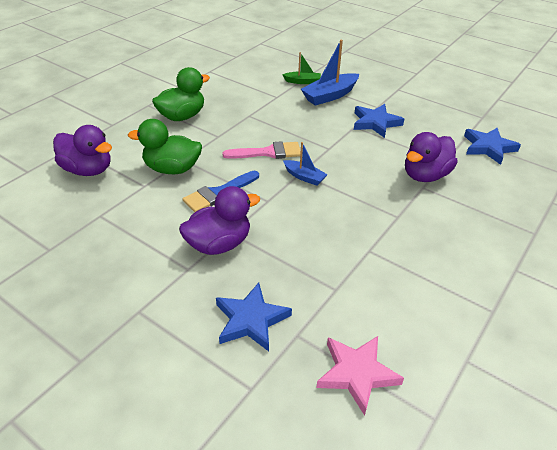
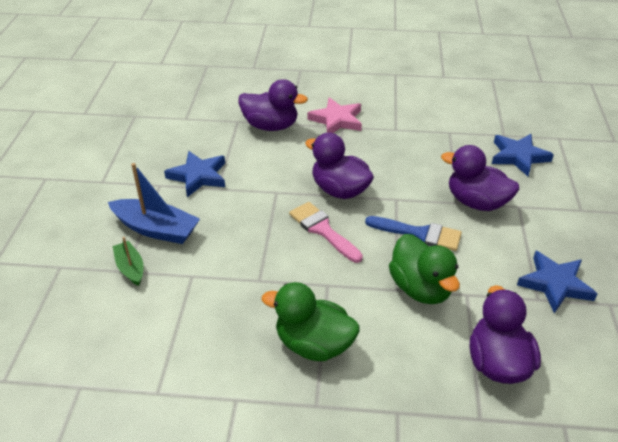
camera: 120 degrees left, 0 degrees up
(304, 177) = (339, 190): blue boat -> purple duck
(357, 374) = (499, 106): pink star -> pink star (337, 120)
(488, 147) = (194, 104): blue star -> blue star (555, 284)

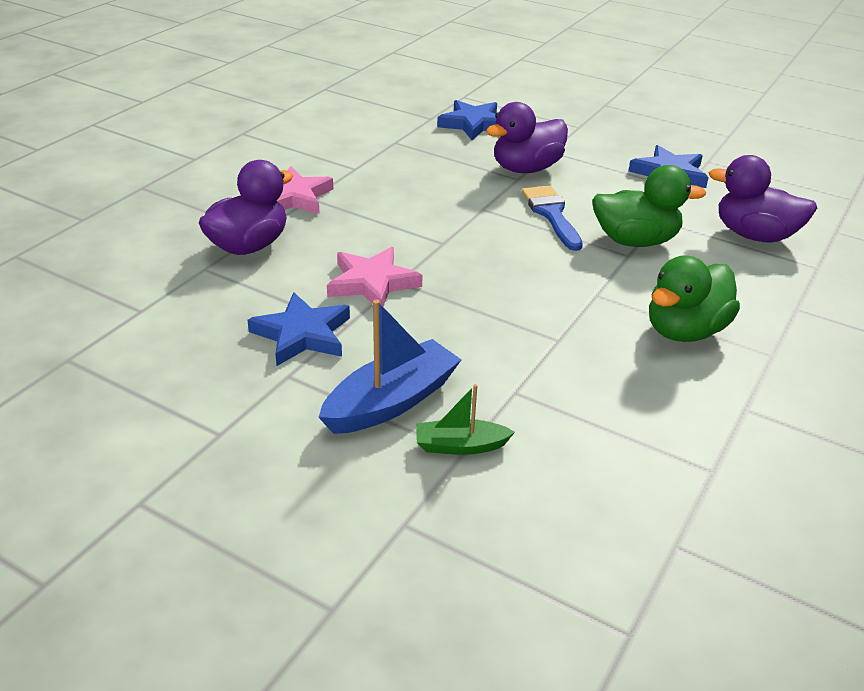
camera: 65 degrees left, 5 degrees down
(267, 183) = (372, 283): none -> pink star
(323, 230) = (499, 270): pink brush -> none
(339, 190) = (435, 237): purple duck -> none
(419, 234) = (551, 214): blue brush -> blue brush turned 60 degrees counterclockwise

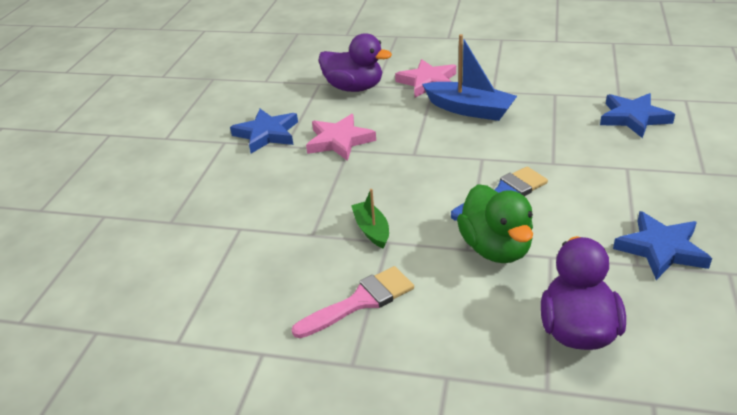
camera: 75 degrees right, 0 degrees up
(391, 402) = (211, 183): blue boat -> blue boat (469, 109)
(460, 446) = (176, 219): green boat -> green boat (372, 230)
(526, 169) = (576, 163): purple duck -> none
(685, 331) = (361, 301): green duck -> pink brush

